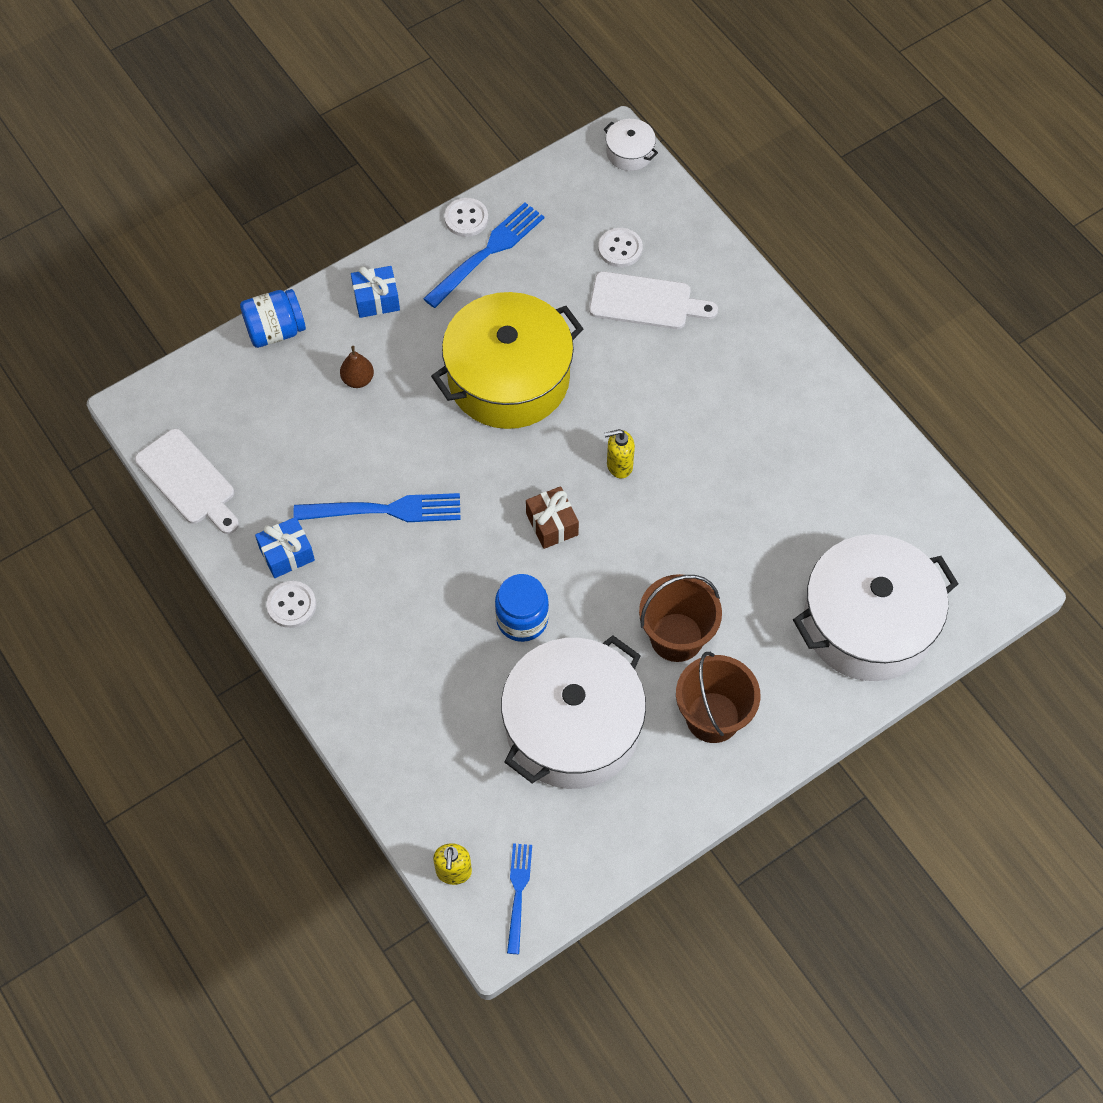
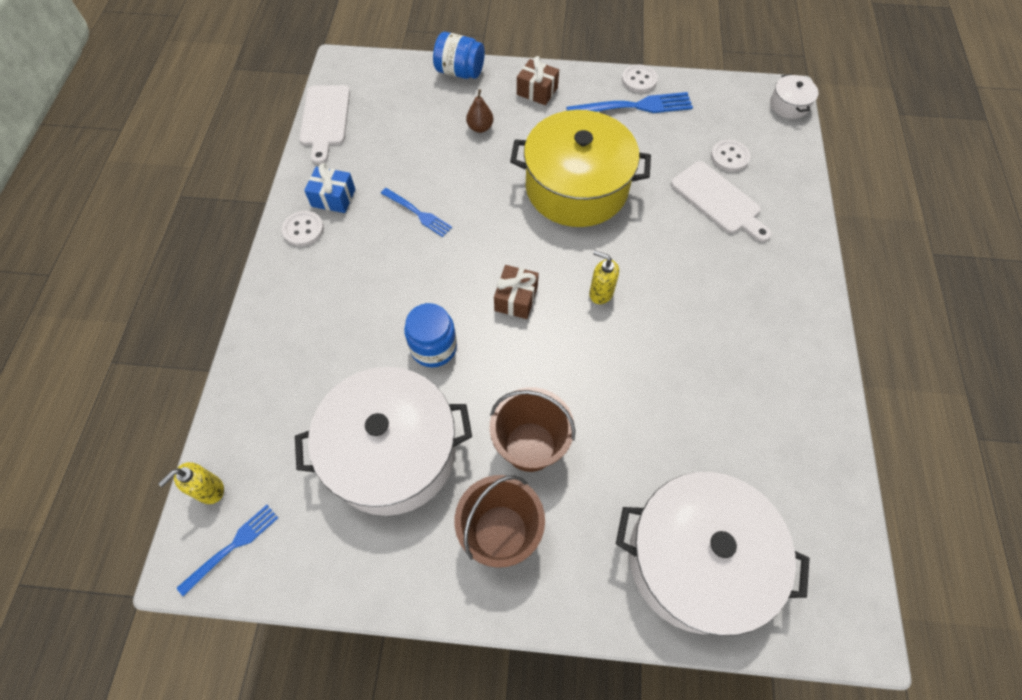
camera: 40 degrees right, 0 degrees up
(376, 299) = (537, 91): blue gift -> brown gift
(385, 510) = (418, 213): blue fork -> blue fork, size x0.61

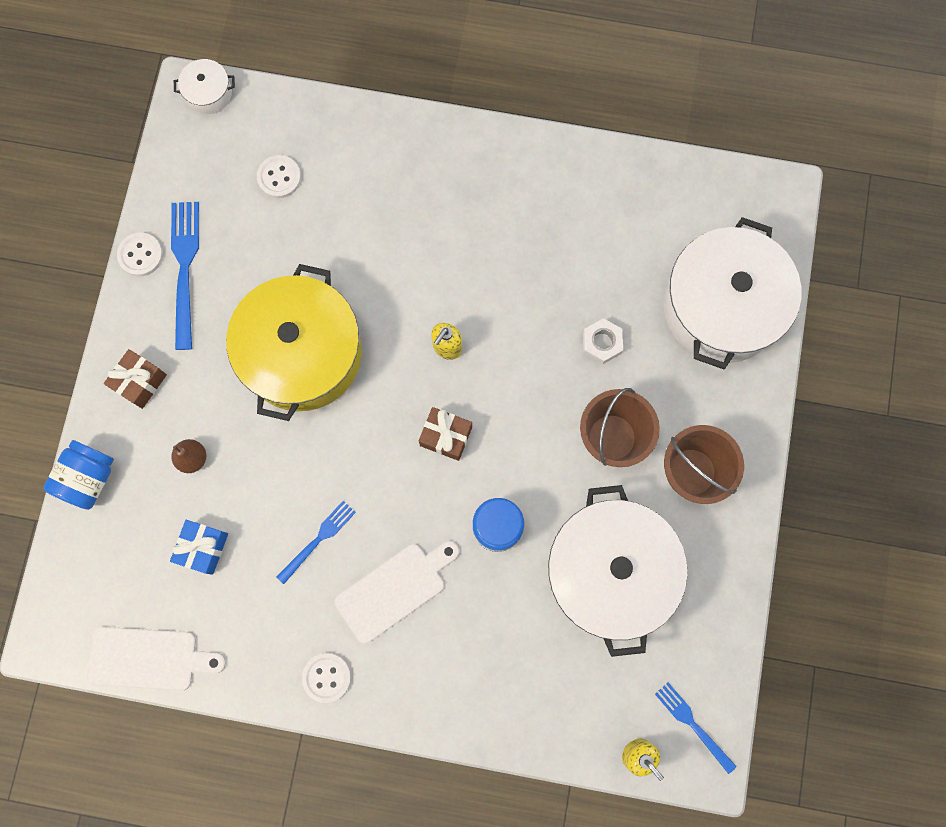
camera: 85 degrees left, 15 degrees up
(333, 198) = (282, 642): blue gift -> blue gift (203, 548)
(629, 431) = (601, 343): none -> white nut
(718, 200) = (339, 203): white cutting board -> white cutting board (394, 589)

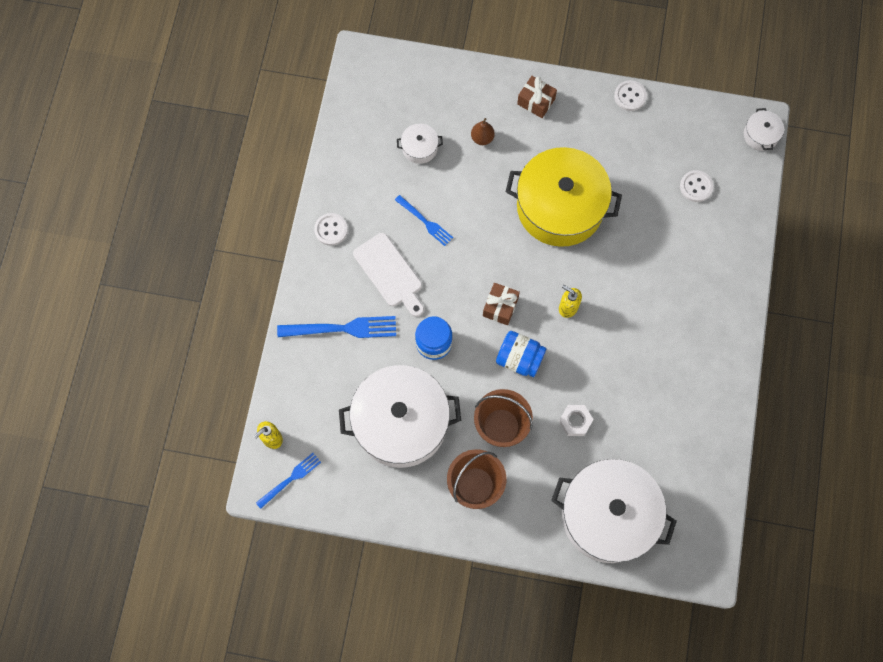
camera: 90 degrees right, 5 degrees down
(89, 478) = (467, 74): blue jar -> blue jar (519, 359)
(148, 658) = (346, 118): white cutting board -> none
(184, 268) = (621, 125): blue fork -> blue fork (343, 328)
(203, 548) = (419, 148): blue gift -> white pot

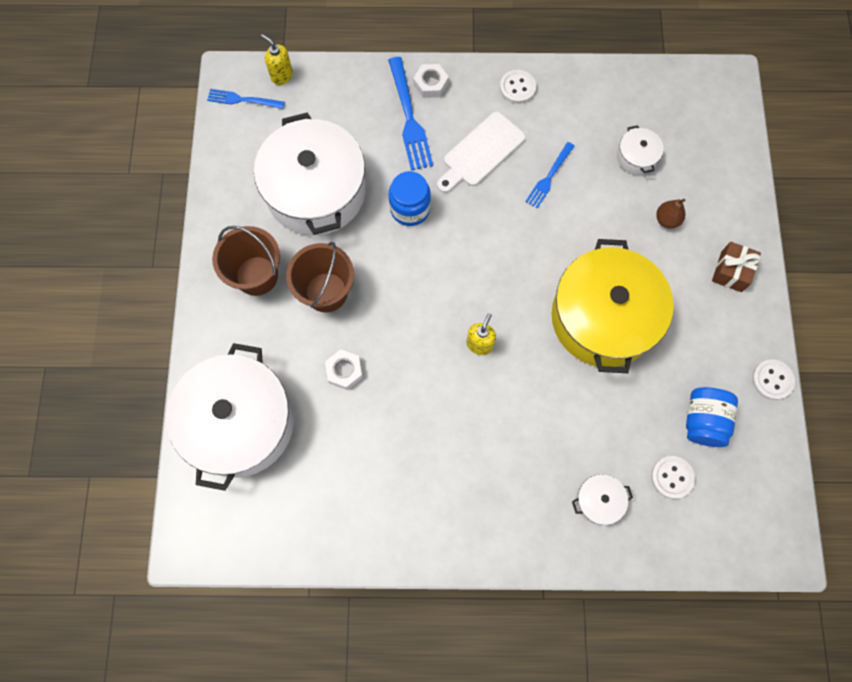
camera: 80 degrees right, 0 degrees up
(290, 479) = (242, 100): blue fork -> blue fork turned 150 degrees clockwise
(311, 304) = (430, 84): none -> white nut
(500, 307) = (465, 270): brown gift -> none
(519, 359) = (408, 300): blue jar -> blue jar (703, 421)
(760, 135) = (768, 554): white pot -> white pot (598, 501)

